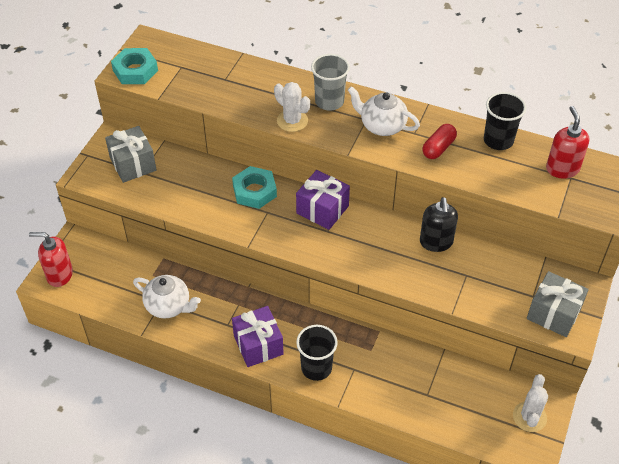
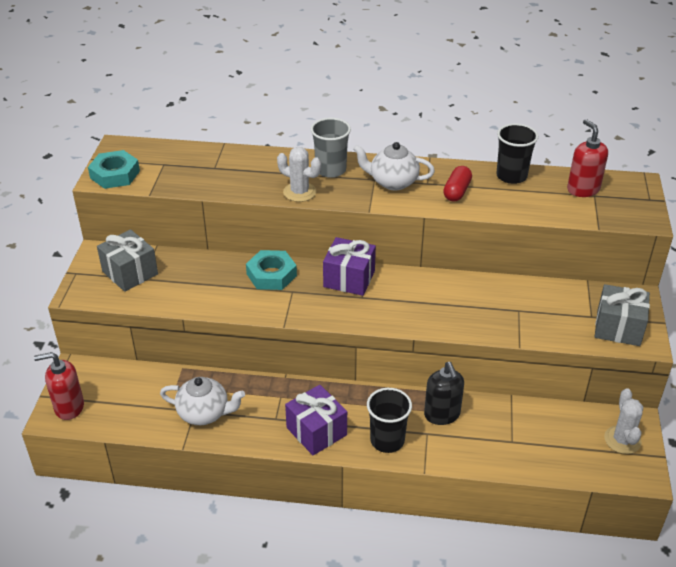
camera: 15 degrees left, 10 degrees down
(436, 242) = (476, 287): black soap dispenser -> black soap dispenser (442, 415)

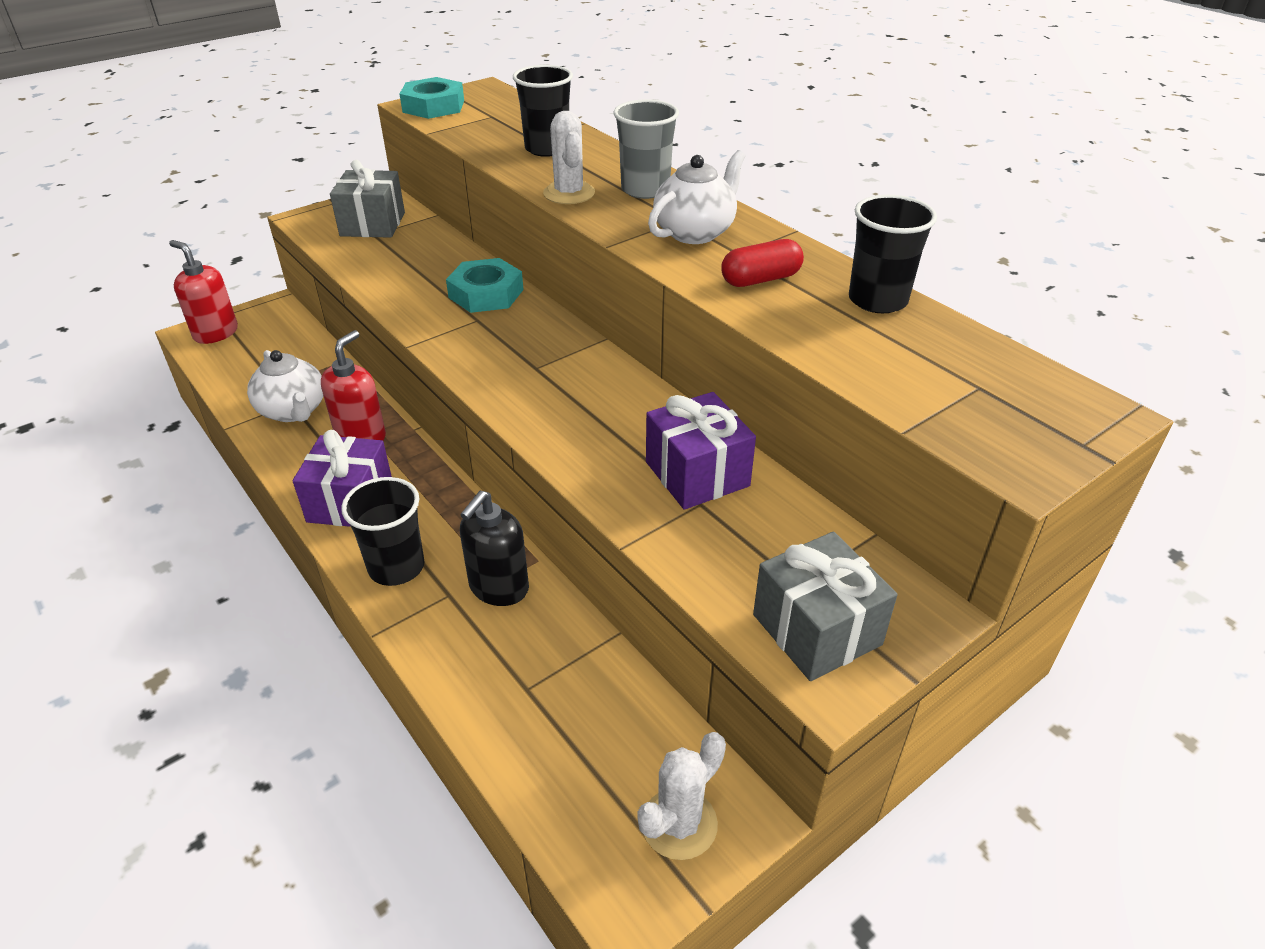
camera: 45 degrees right, 0 degrees up
(237, 170) = (547, 149): none -> black cup
(349, 279) = (555, 342): purple gift -> purple gift (697, 474)
(393, 182) = (695, 232): white teapot -> white teapot turned 75 degrees clockwise
(583, 189) = (971, 370): red soap dispenser -> red soap dispenser (361, 436)

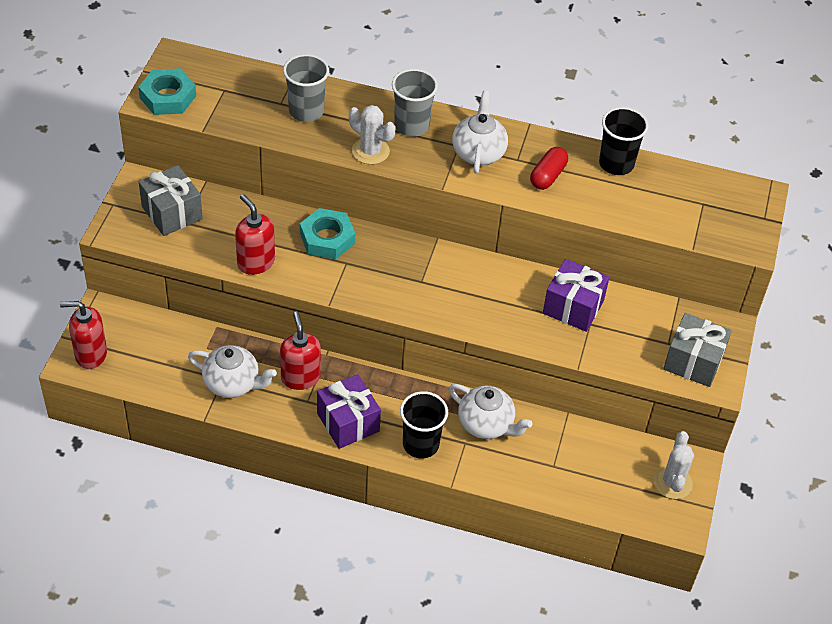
camera: 40 degrees left, 10 degrees up
(389, 284) = (256, 262): none -> red soap dispenser
(498, 588) = (486, 424): black soap dispenser -> white teapot
(547, 149) = (306, 111): black cup -> grey cup

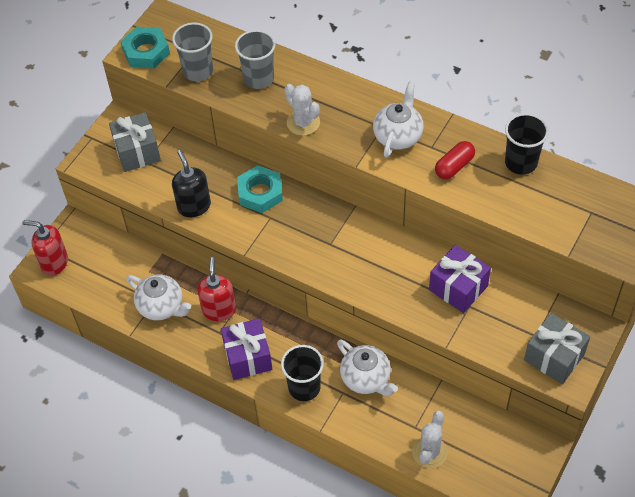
camera: 20 degrees right, 5 degrees up
(256, 262) = (194, 206): red soap dispenser -> black soap dispenser
(412, 125) = (346, 103): grey cup -> grey cup (198, 71)
(672, 482) = (518, 462): white cactus -> white cactus (429, 452)

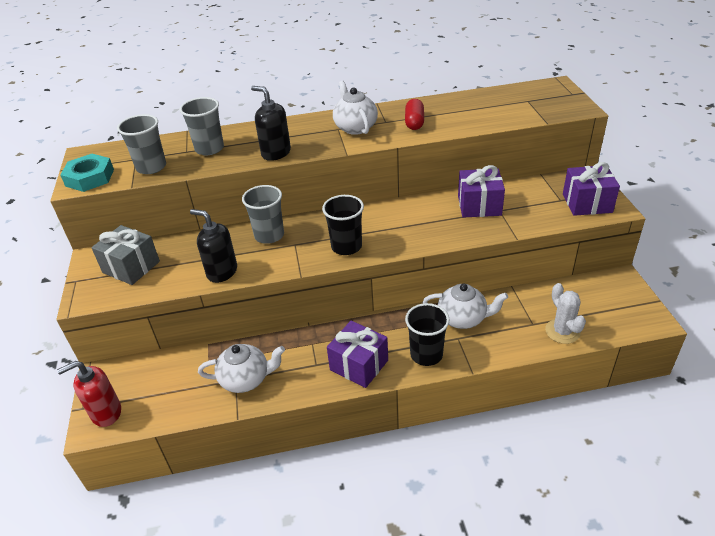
camera: 40 degrees left, 15 degrees down
(219, 310) = (299, 350): red soap dispenser -> none
(260, 193) = (269, 235): turquoise nut -> grey cup
(303, 123) = (276, 153): white cactus -> black soap dispenser
(521, 162) = (453, 102): black cup -> black cup (346, 246)
(554, 357) = (587, 203): grey gift -> purple gift

